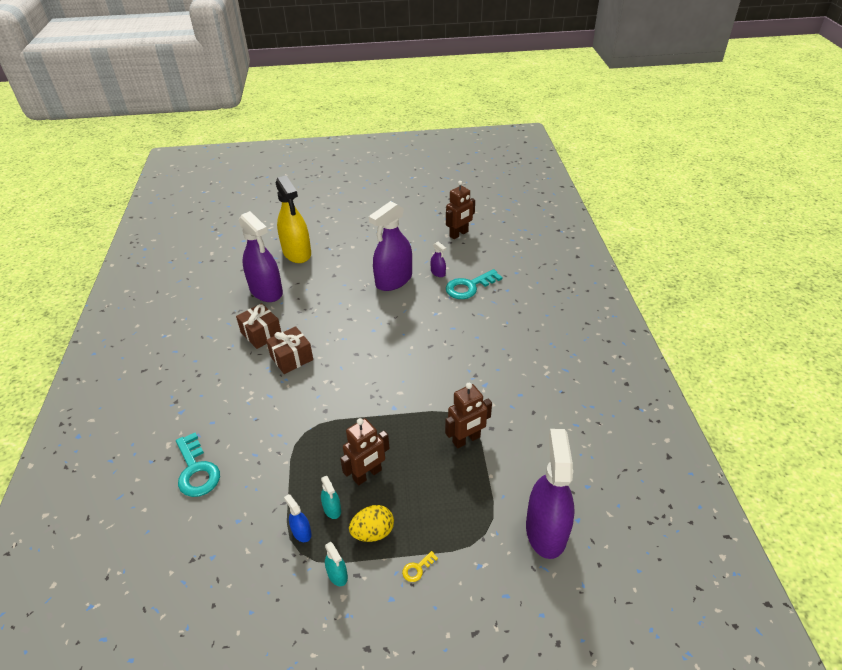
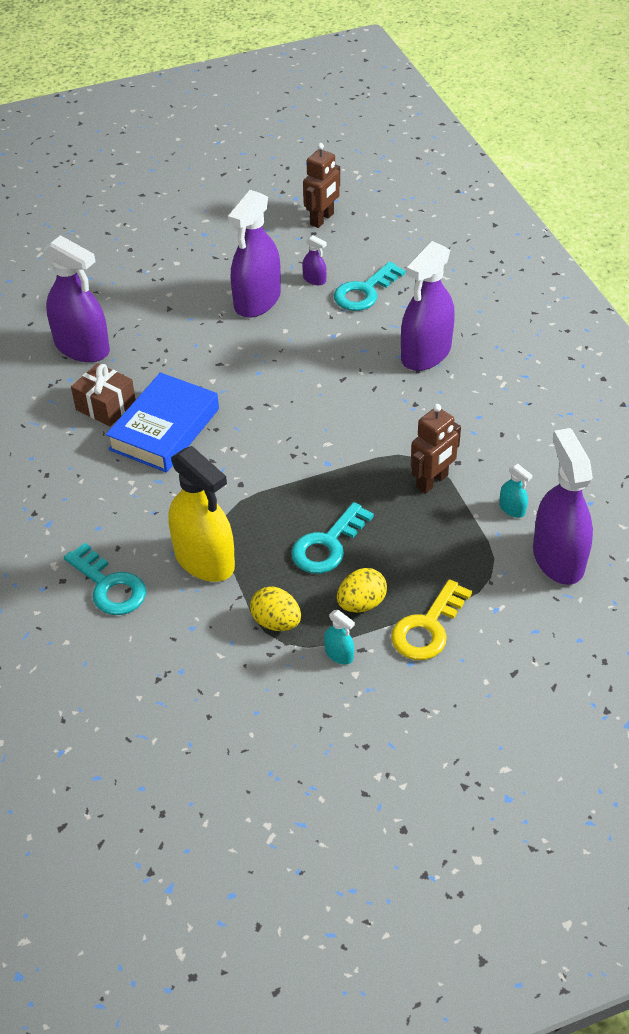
camera: 15 degrees left, 5 degrees up
(291, 358) = (164, 429): brown gift -> blue book
(297, 253) = (99, 285): yellow spray bottle -> yellow spray bottle (204, 559)
(301, 532) = (276, 622): blue spray bottle -> yellow egg
(332, 509) = (301, 590): turquoise spray bottle -> turquoise spray bottle (512, 509)
(367, 475) = (328, 545): brown robot -> turquoise key
(417, 569) = (428, 628): yellow key -> yellow key, size x2.28
(497, 338) = (426, 353): none -> purple spray bottle

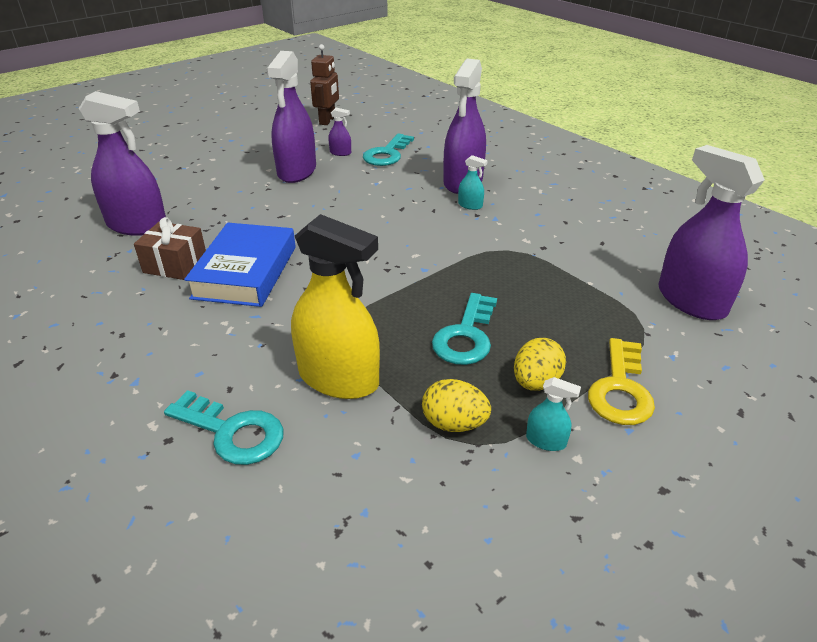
camera: 20 degrees left, 10 degrees down
(432, 482) = (532, 265): brown robot -> none
(512, 509) = (618, 271): turquoise spray bottle -> turquoise spray bottle (470, 205)

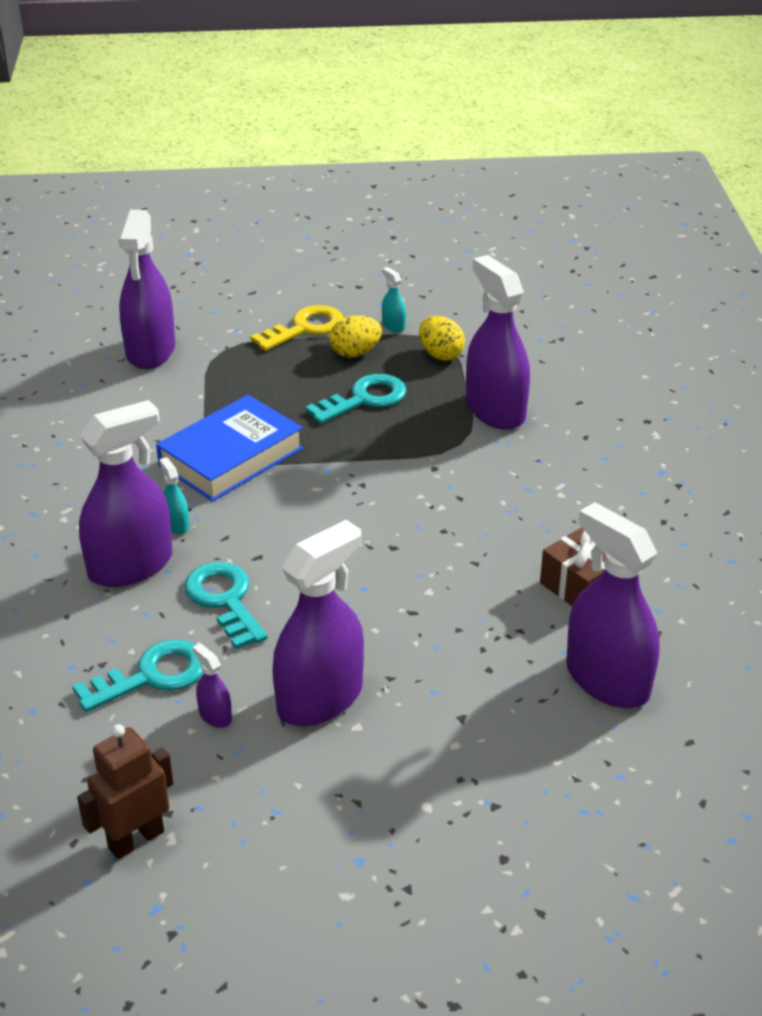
camera: 145 degrees left, 0 degrees up
(232, 432) = (598, 407): turquoise key -> turquoise key (224, 600)
(245, 272) = (508, 542): blue book -> blue book (231, 457)
(338, 378) = (495, 410): yellow spray bottle -> purple spray bottle

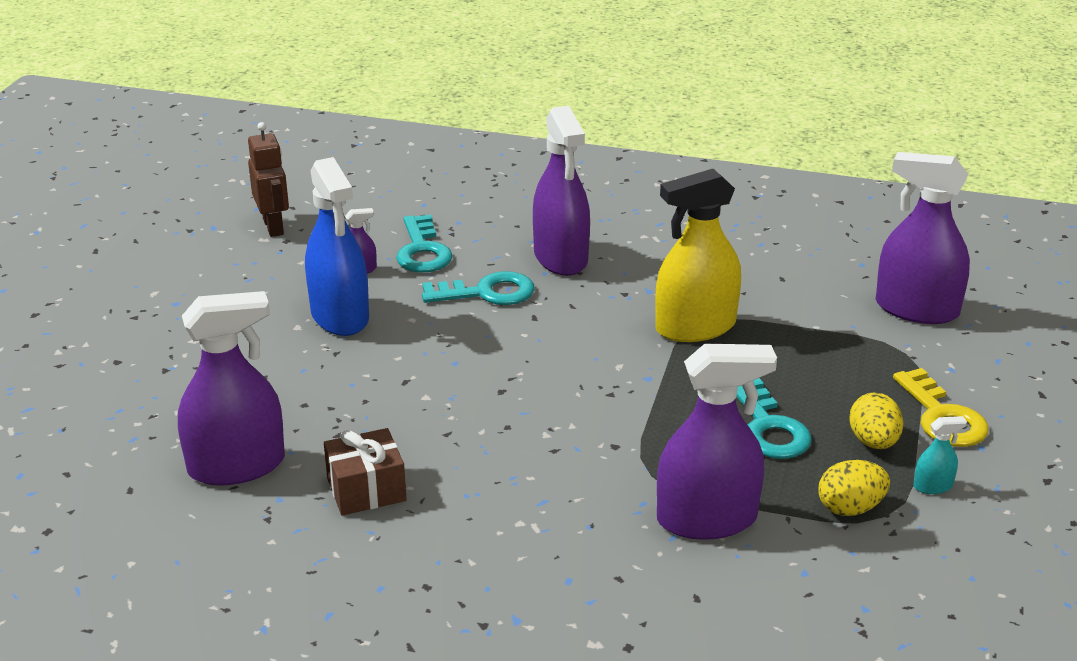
camera: 110 degrees right, 5 degrees down
(176, 524) = (604, 285): turquoise spray bottle -> none
(231, 457) = (695, 327): blue book -> yellow spray bottle
(320, 698) = (340, 316): purple spray bottle -> blue spray bottle

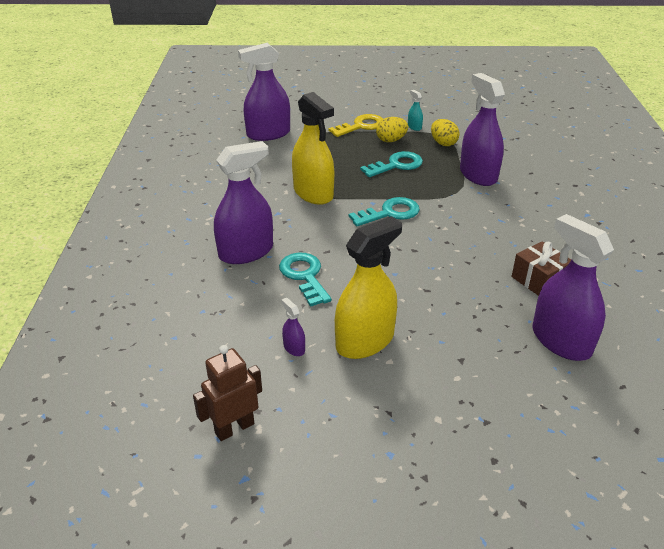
camera: 105 degrees left, 5 degrees up
(340, 316) = (365, 341): blue spray bottle -> yellow spray bottle
(422, 251) = (254, 320): turquoise key -> turquoise key (390, 213)
(916, 309) = (268, 134): purple spray bottle -> purple spray bottle turned 60 degrees clockwise

